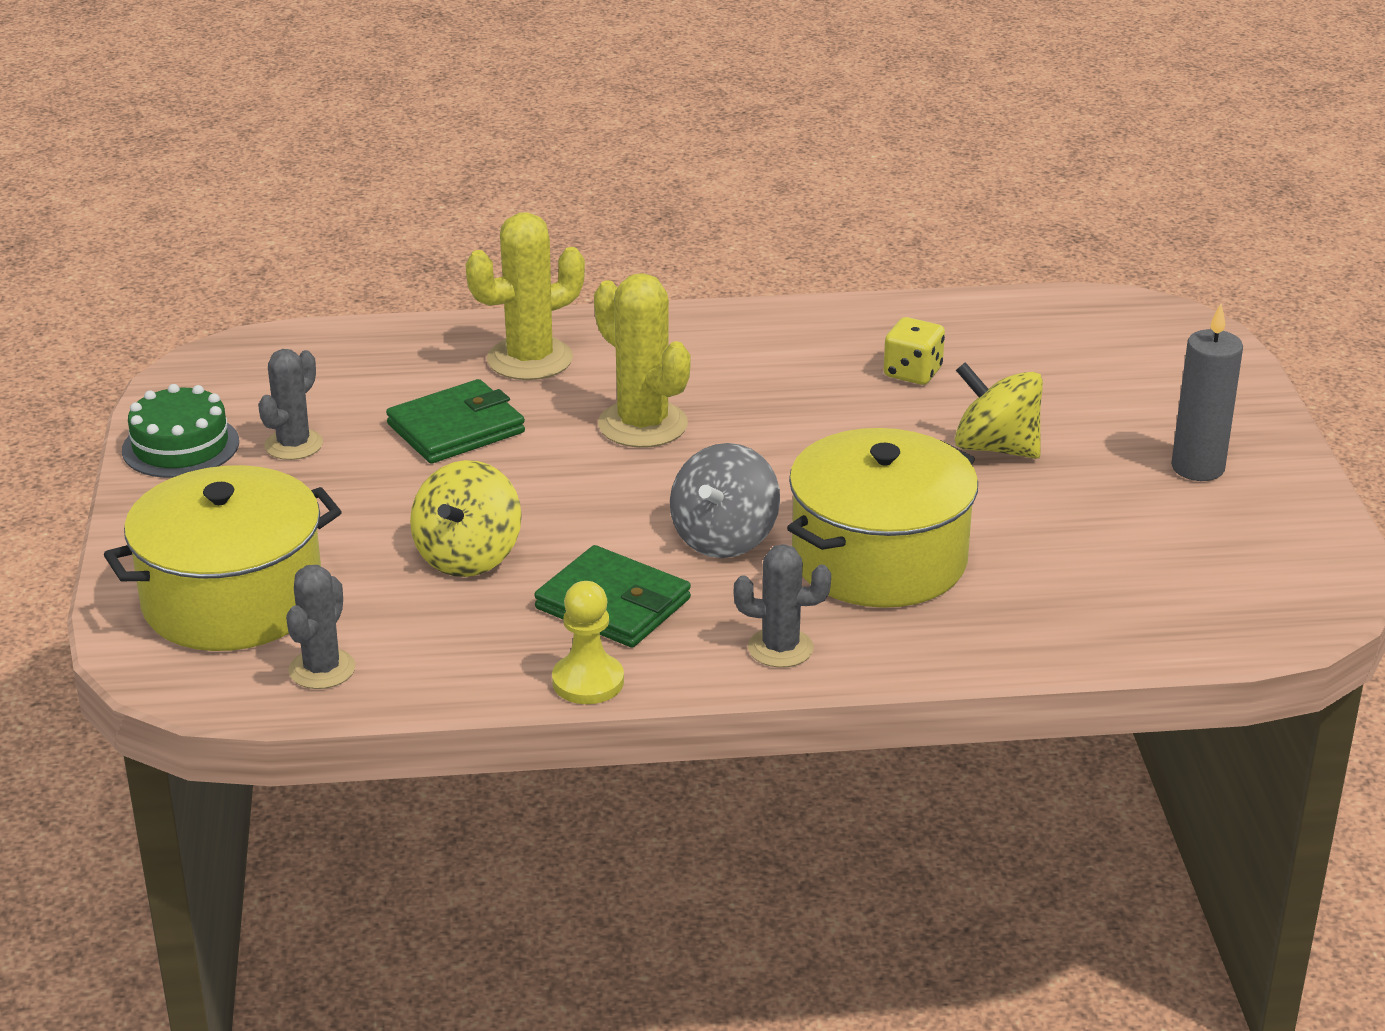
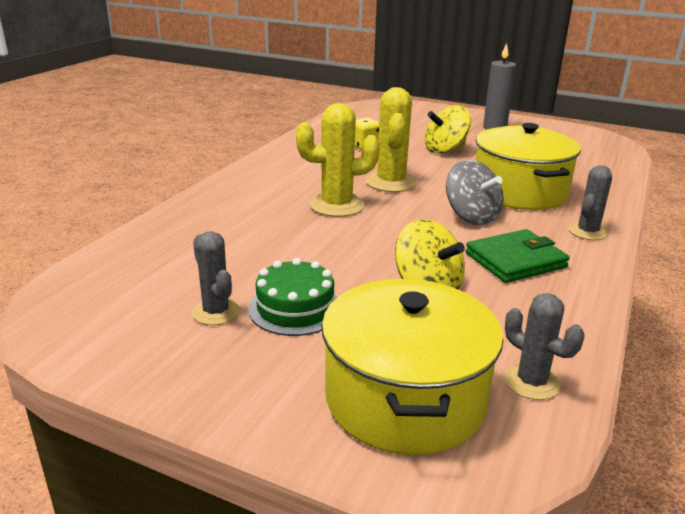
camera: 60 degrees left, 5 degrees down
(180, 446) = (149, 361): green cake -> green cake (295, 308)
(456, 428) = (272, 252): green wallet -> none
(530, 359) = (226, 213): yellow cactus -> yellow cactus (391, 182)
(588, 682) = (596, 289): yellow pawn -> none

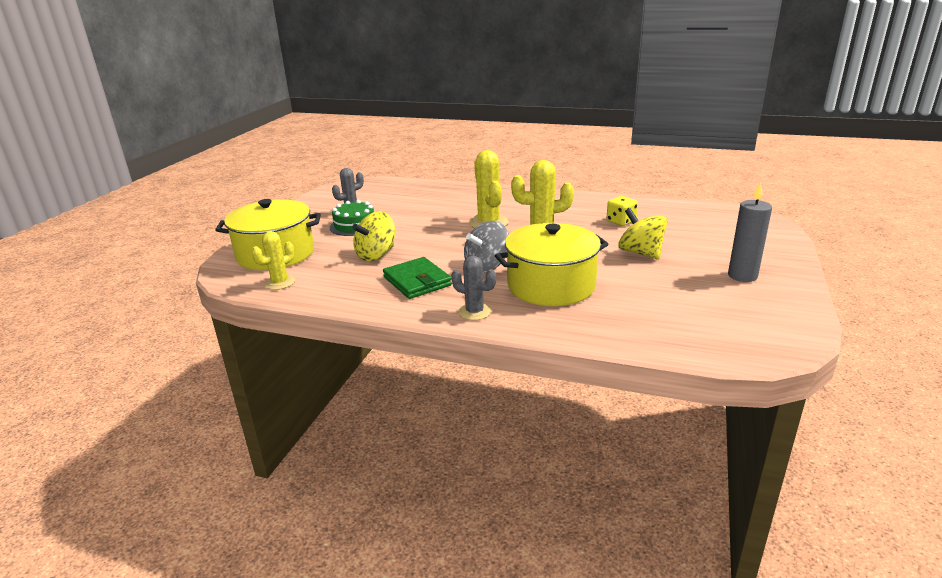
camera: 85 degrees right, 0 degrees up
(531, 382) = (280, 283): grey cactus -> yellow cactus

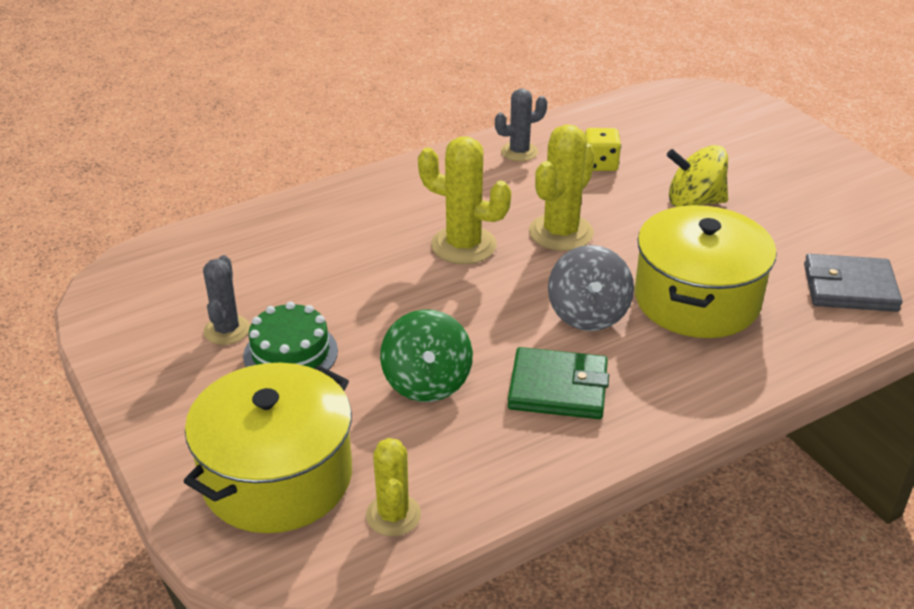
camera: 50 degrees left, 10 degrees up
(376, 255) = (427, 382): yellow spinning top -> green spinning top
(474, 312) = (695, 386): grey cactus -> grey cactus (519, 152)
(653, 322) = (849, 288): none -> grey wallet
(742, 276) = (817, 183): grey candle -> none

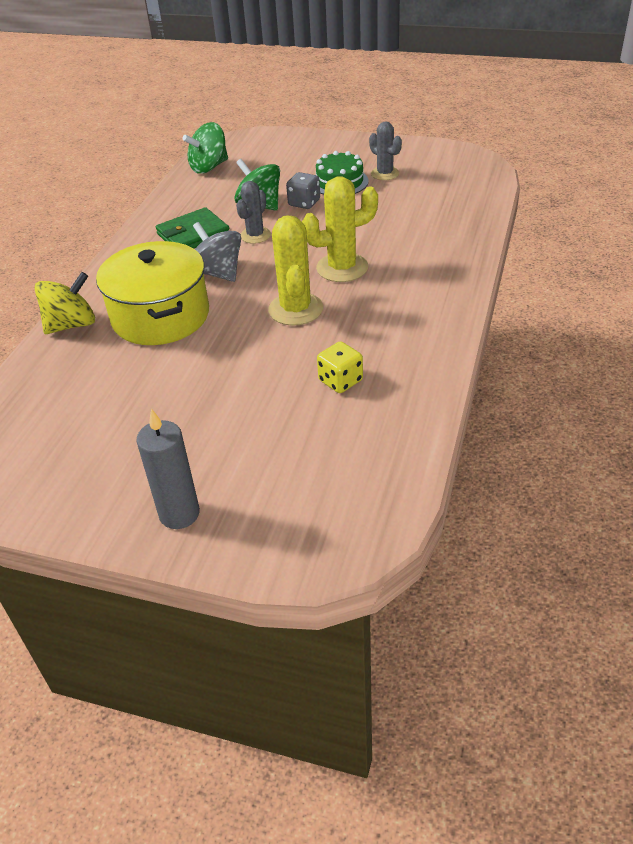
camera: 140 degrees right, 5 degrees up
(277, 477) = (271, 153): yellow pot -> none
(376, 349) = (304, 203): none -> grey dice
(393, 515) = (209, 167): yellow cactus -> green spinning top
(519, 152) = (414, 353): grey cactus -> grey cactus (255, 235)
(694, 201) = (230, 390): yellow spinning top -> yellow spinning top (71, 325)
(804, 152) = (179, 514): none -> grey candle
(849, 288) = (59, 383): grey wallet -> none

